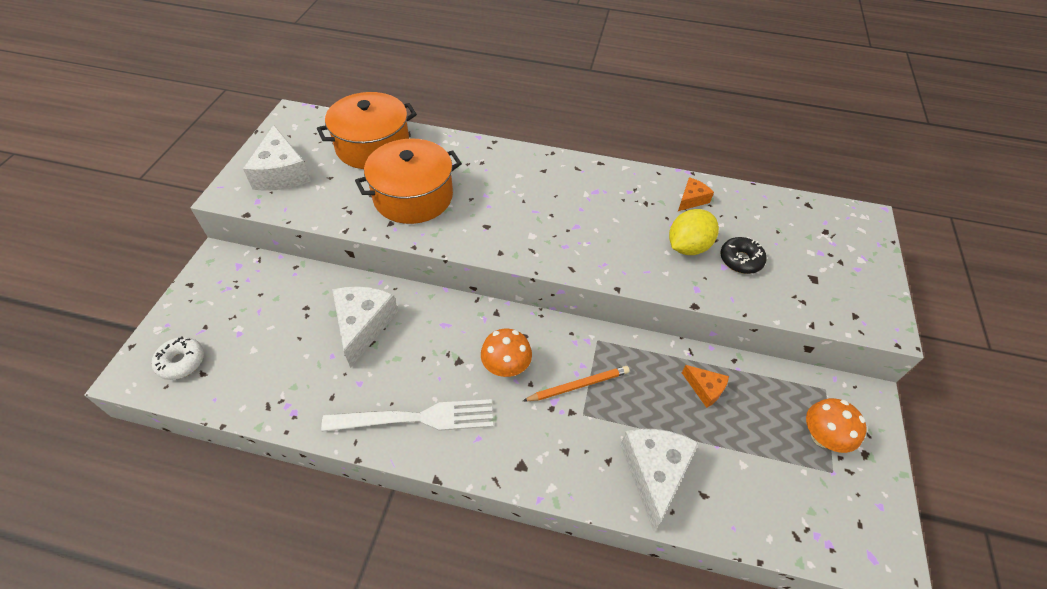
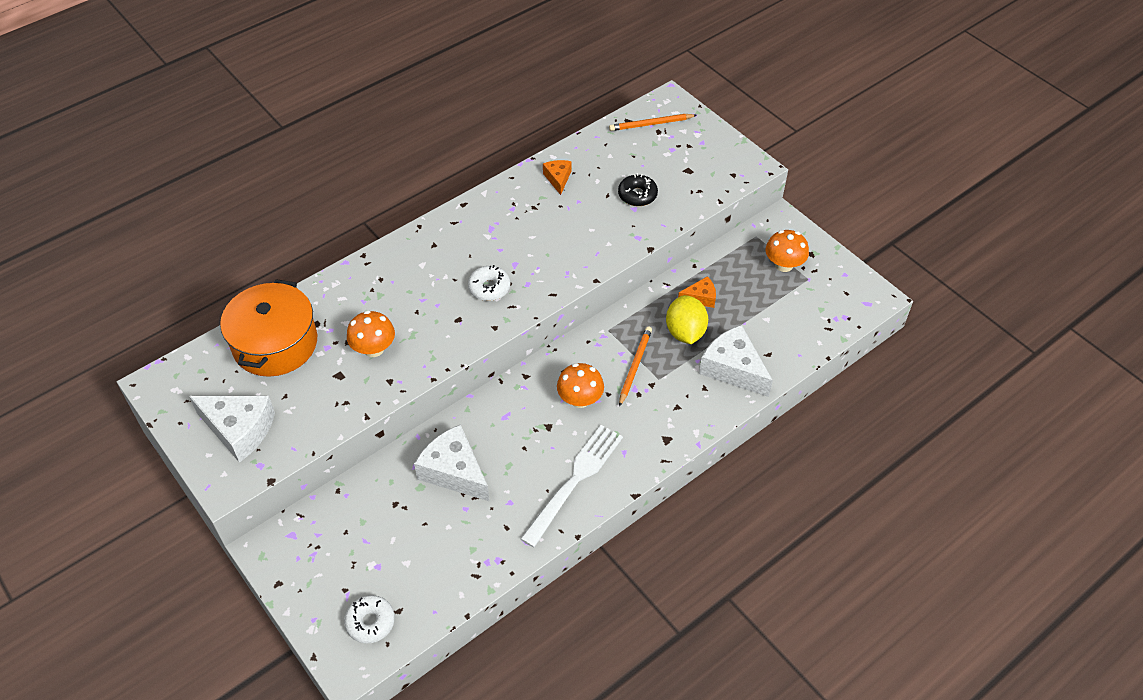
camera: 50 degrees left, 0 degrees up
(413, 196) = (374, 349): orange pot -> orange mushroom
(536, 225) = (489, 288): none -> white donut
(687, 247) = (598, 214): yellow lemon -> yellow lemon (685, 332)
(826, 222) = (651, 124): none -> orange pencil

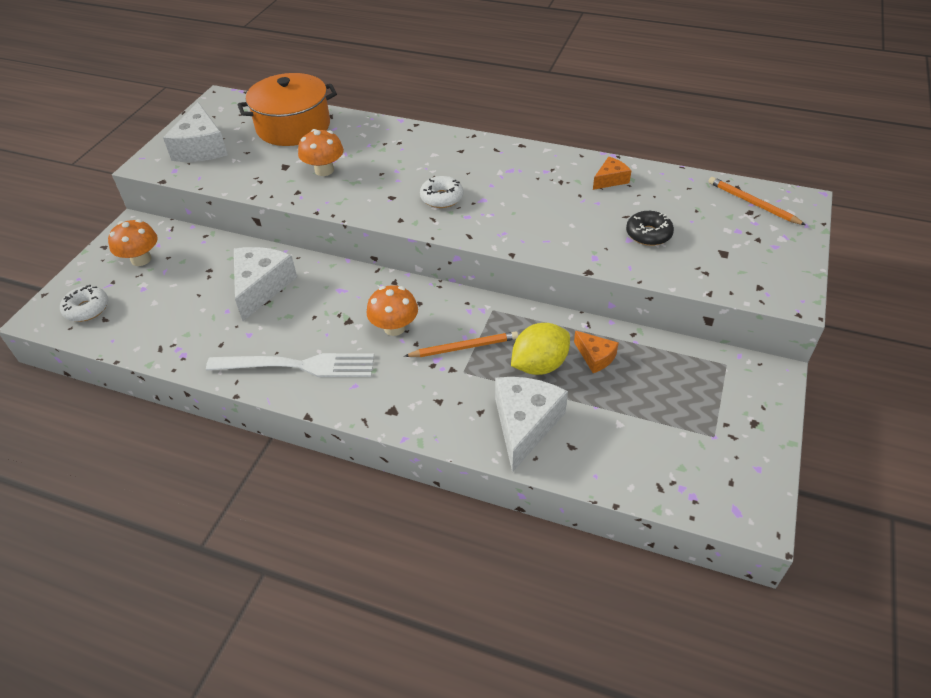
camera: 60 degrees right, 5 degrees down
(784, 265) = (711, 405): orange mushroom -> orange mushroom (141, 259)

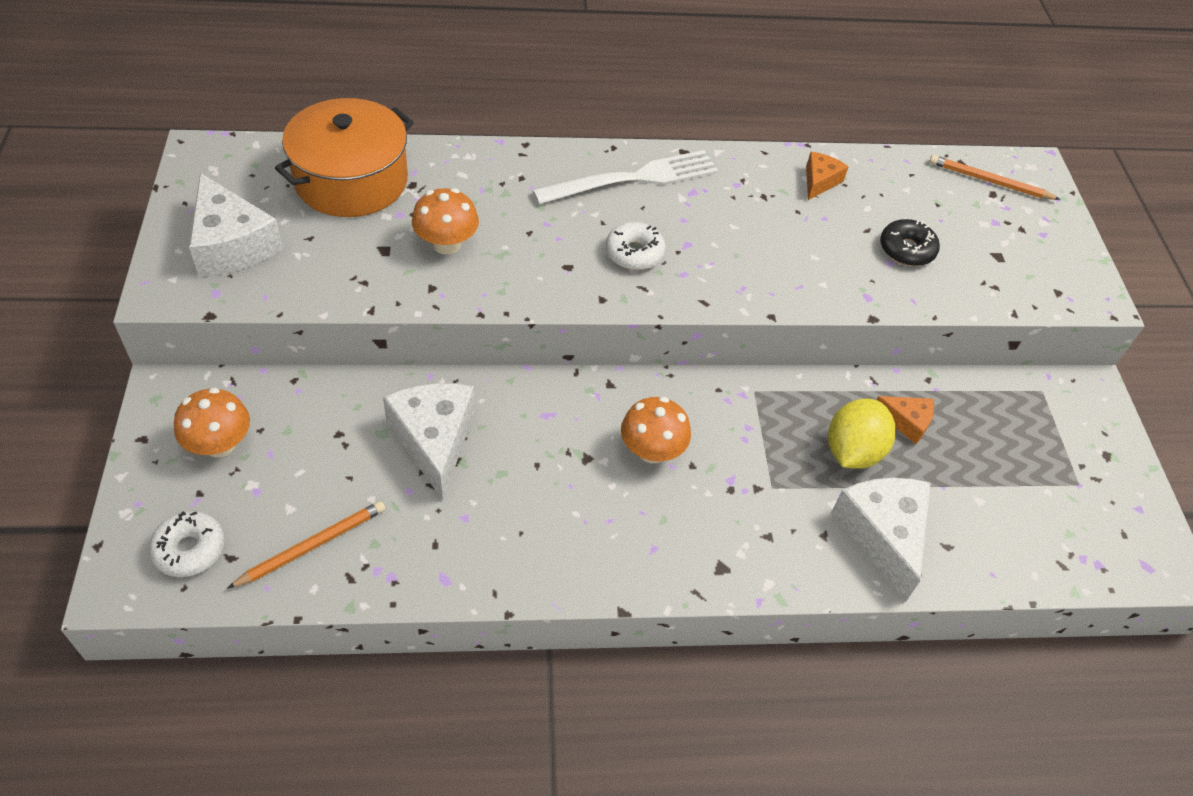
camera: 30 degrees left, 5 degrees up
(299, 365) = (564, 542): white fork -> white fork (634, 178)
(464, 347) = (753, 453): orange pencil -> orange pencil (312, 545)

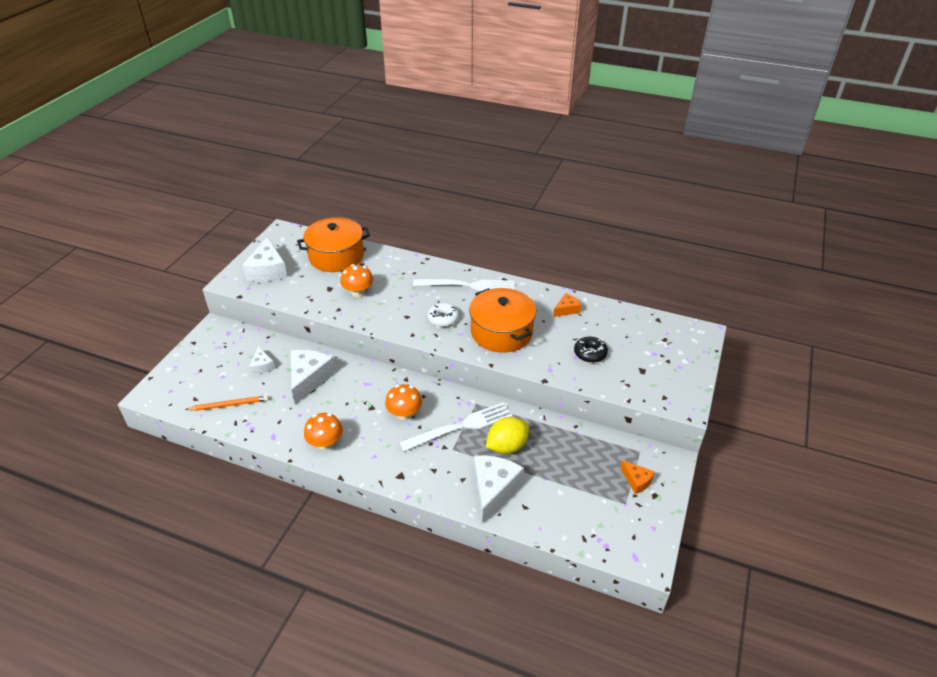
camera: 30 degrees right, 10 degrees down
(190, 549) = (182, 390): white donut -> none
(220, 444) = (221, 353): orange mushroom -> orange mushroom (325, 443)
(324, 443) = (262, 366): none -> white cheese
(747, 251) = (501, 332): none -> orange pot
(759, 440) = (461, 426): none -> white fork
(906, 422) = (547, 442): orange cheese -> orange cheese (636, 481)
(989, 181) = (667, 333): orange pencil -> none

